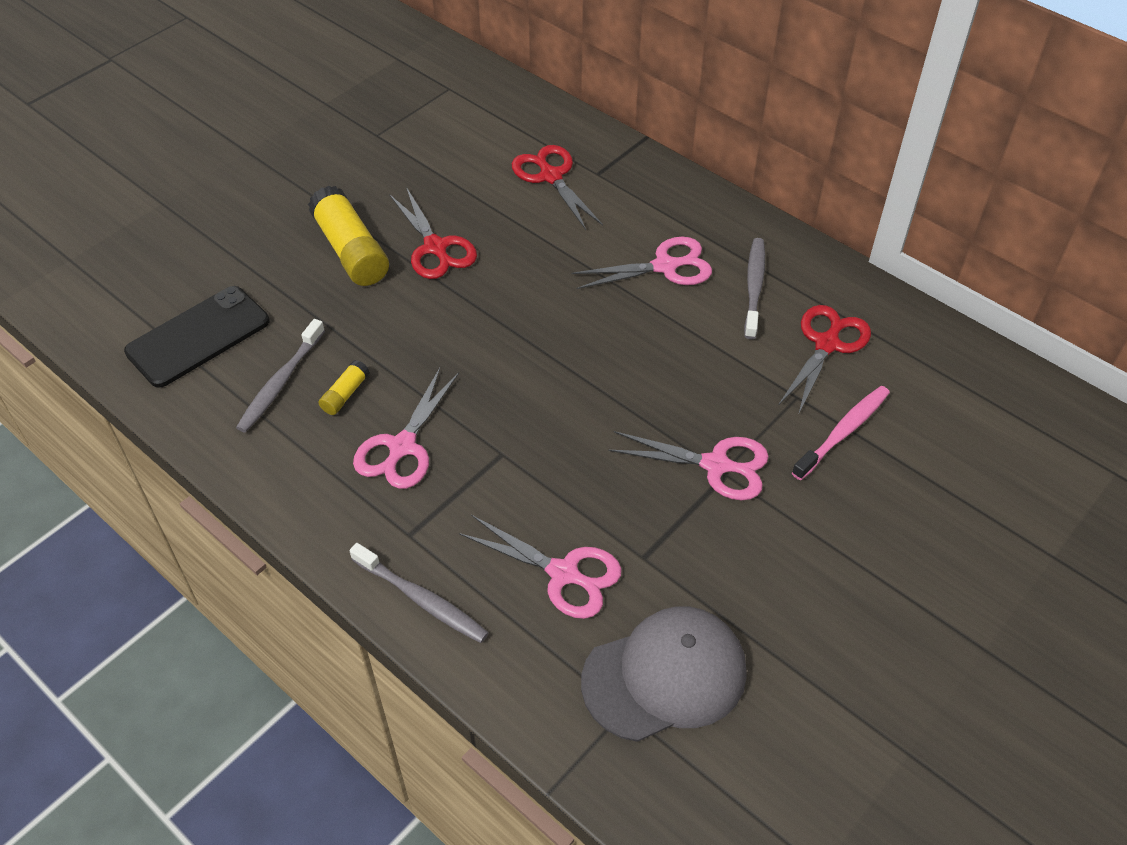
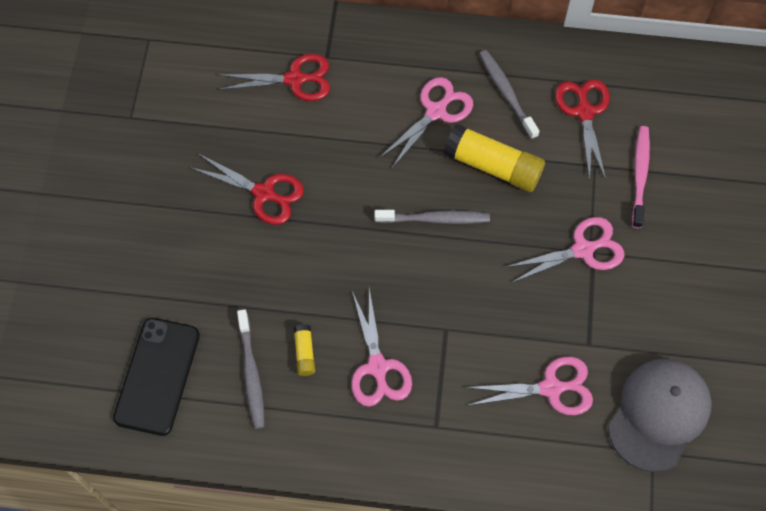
camera: 35 degrees left, 15 degrees up
(351, 251) = (204, 234): yellow glue stick -> yellow glue stick (493, 166)
(421, 599) = (481, 465): grey toothbrush -> grey toothbrush (435, 219)
(550, 176) = (295, 79): red scissors -> red scissors turned 150 degrees clockwise

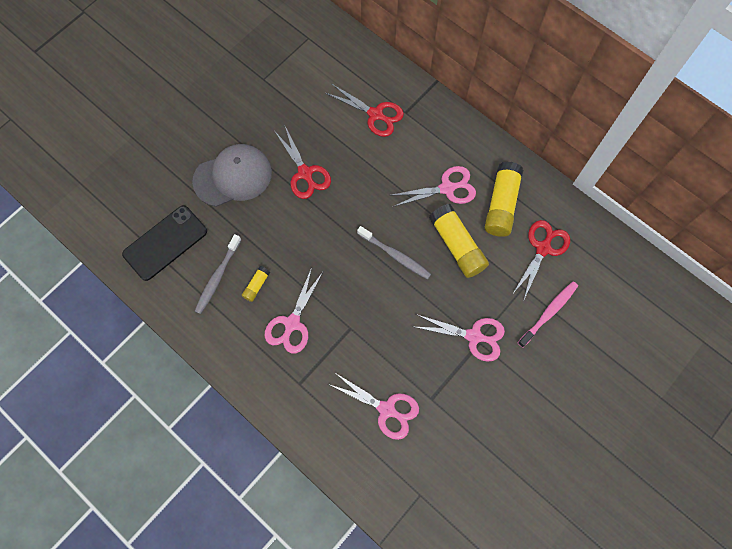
camera: 35 degrees right, 5 degrees up
(507, 93) = (501, 204): grey toothbrush -> yellow glue stick
(659, 414) = (442, 474): grey cap -> grey cap (233, 177)

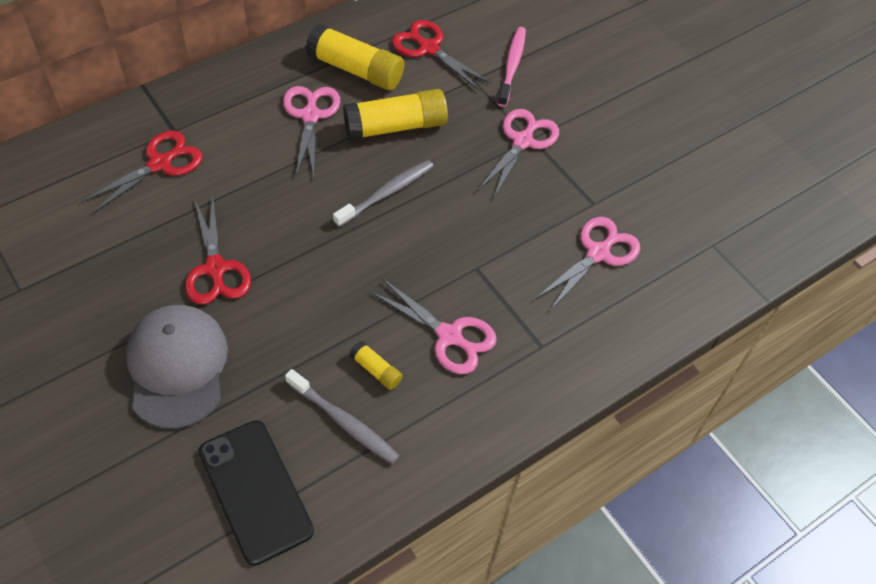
camera: 80 degrees left, 15 degrees down
(305, 173) = (216, 269): red scissors -> red scissors turned 90 degrees clockwise
(549, 313) = (512, 66): pink toothbrush -> pink toothbrush turned 45 degrees clockwise

